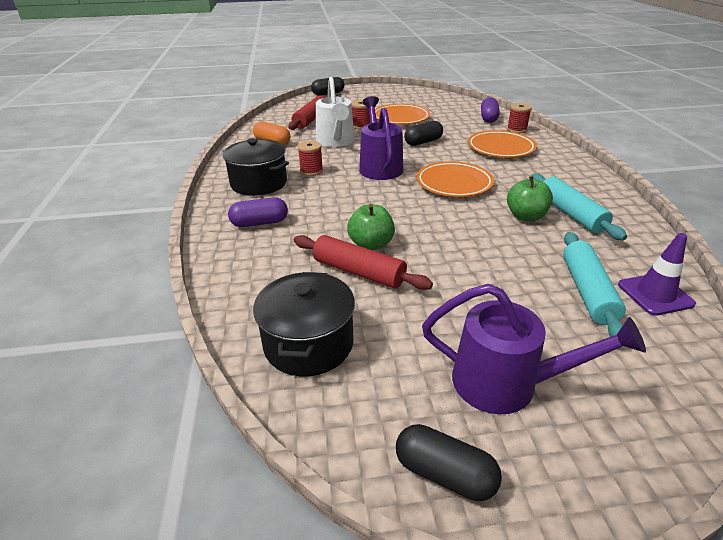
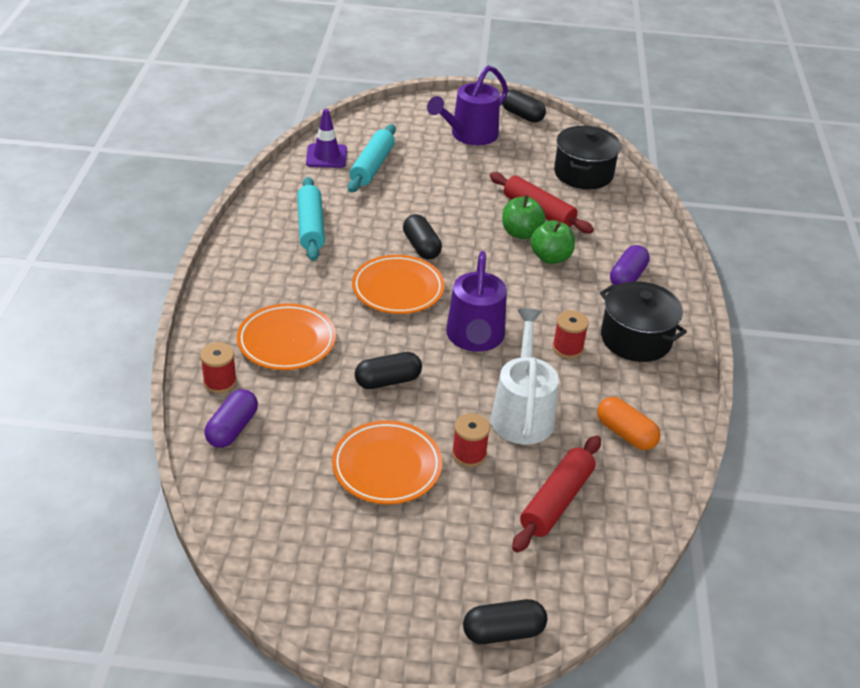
camera: 170 degrees left, 5 degrees up
(260, 223) = (627, 277): purple capsule -> purple capsule turned 60 degrees counterclockwise
(459, 215) = (421, 247): none -> black capsule
(507, 383) = (469, 135): purple watering can -> purple watering can turned 75 degrees counterclockwise
(526, 216) = (357, 232): green apple -> green apple (550, 257)

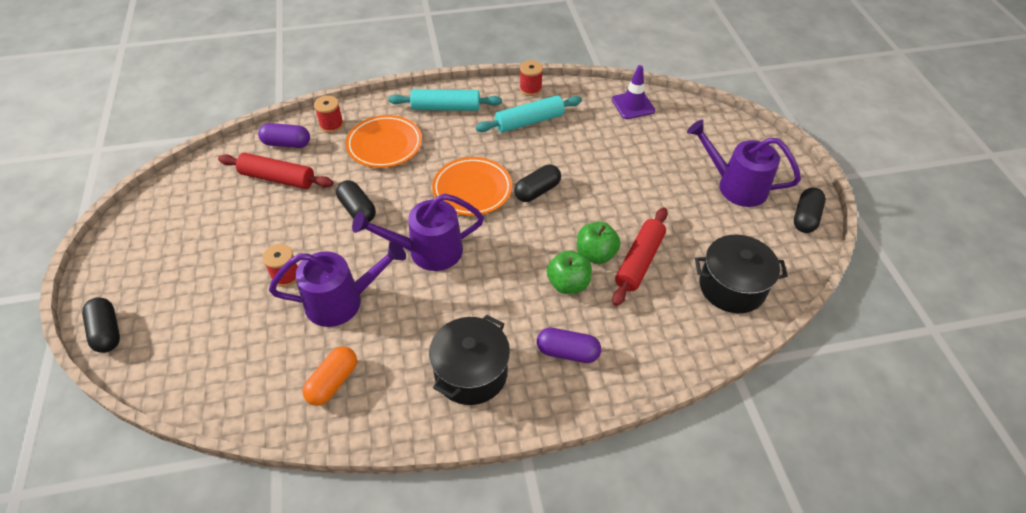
camera: 75 degrees right, 10 degrees up
(372, 166) = (636, 134): turquoise rolling pin -> turquoise rolling pin (445, 108)
(387, 467) = (264, 230): orange plate -> none
(522, 412) = (343, 301): white watering can -> purple watering can
(556, 501) = (242, 343): red rolling pin -> red rolling pin (277, 178)
(567, 348) = (437, 319): red spool -> red spool (530, 89)

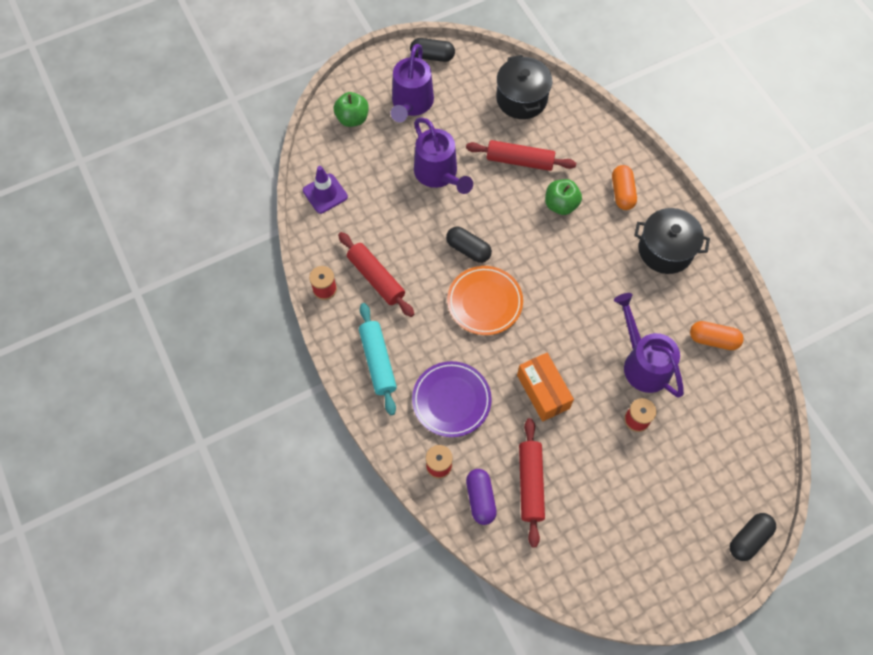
camera: 105 degrees left, 15 degrees up
(357, 209) = (543, 391): black capsule -> orange box
(384, 145) = (451, 400): orange plate -> purple plate
(427, 251) = (568, 316): purple watering can -> purple watering can (439, 175)
(529, 121) = (376, 278): turquoise rolling pin -> red rolling pin
(567, 352) = (622, 193): purple capsule -> orange capsule
(595, 254) = (524, 191): green apple -> green apple (352, 118)

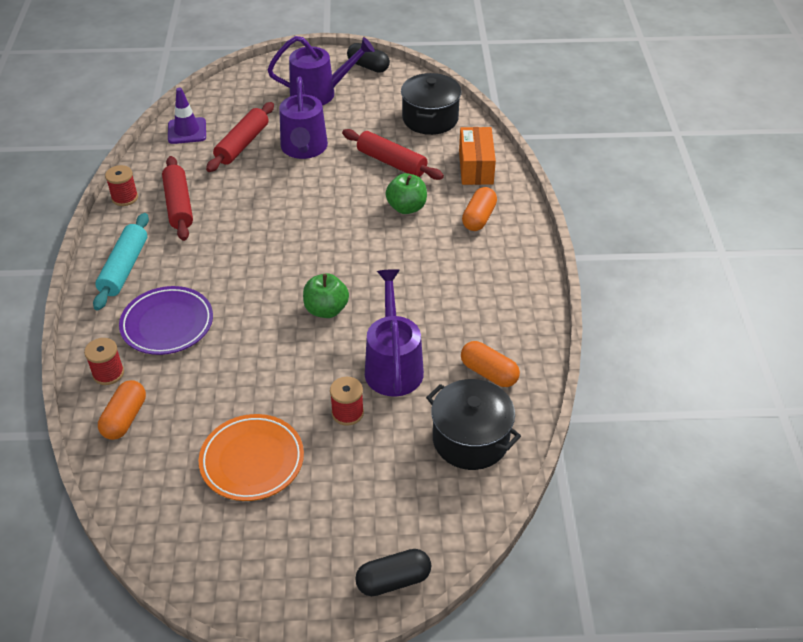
camera: 25 degrees right, 20 degrees down
(352, 118) = (258, 88): green apple -> green apple (326, 310)
(411, 104) = (320, 93): purple watering can -> purple watering can turned 135 degrees counterclockwise
(468, 249) = (285, 212): black capsule -> none
(480, 499) = (125, 418): purple capsule -> orange capsule
(484, 302) = (267, 258): orange plate -> orange plate (252, 461)
(530, 484) = (187, 426): red rolling pin -> red rolling pin (242, 144)
(543, 391) = (266, 351): orange box -> orange box (476, 167)
(665, 250) = (491, 278): black pot -> black pot (470, 439)

